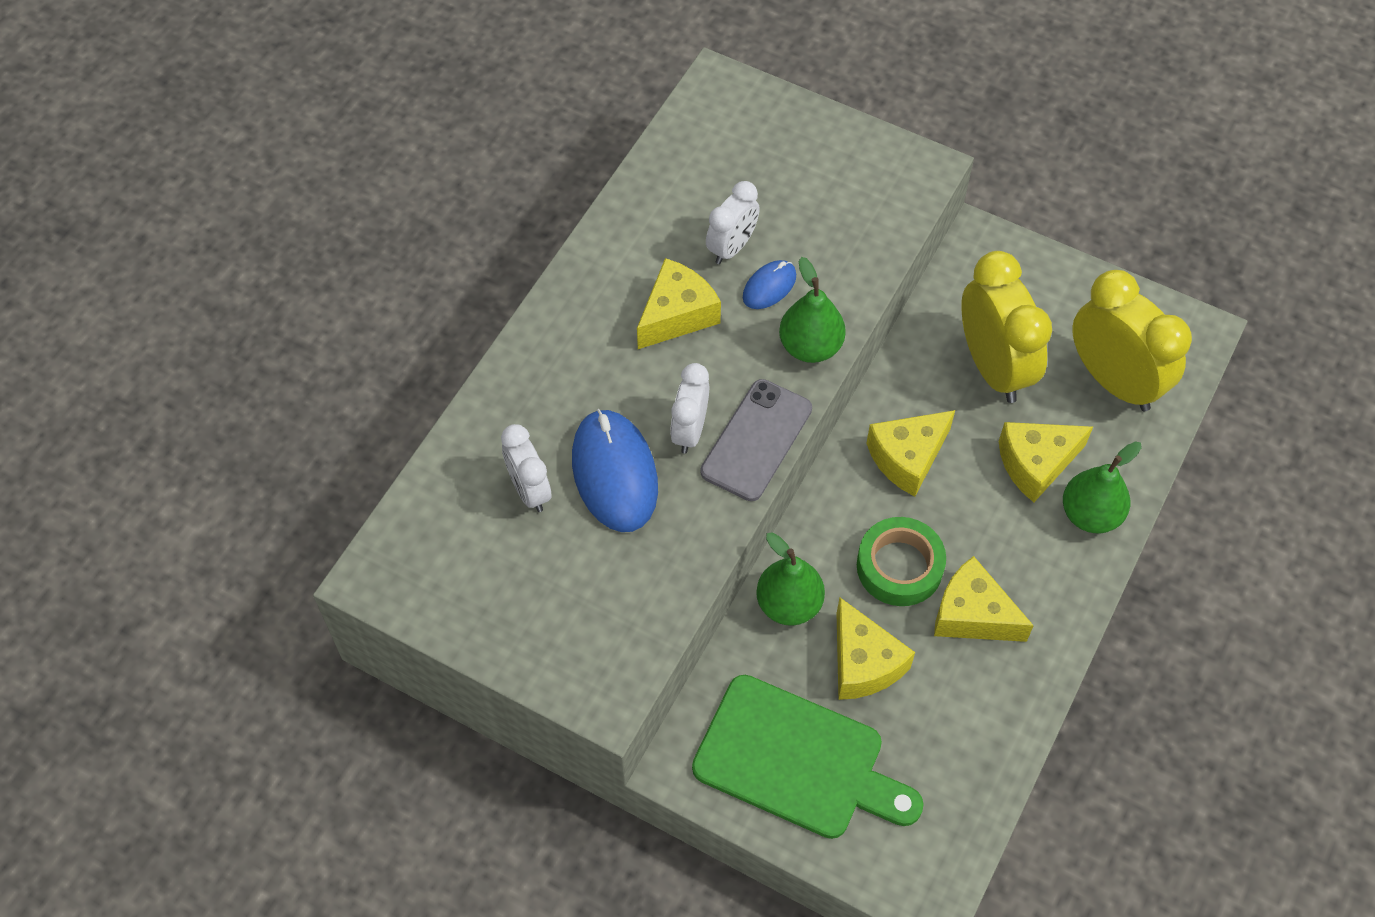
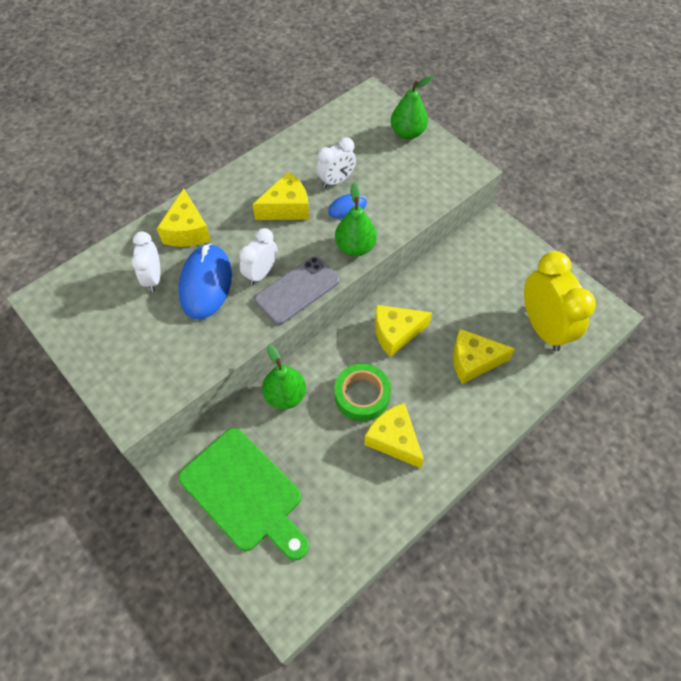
camera: 20 degrees right, 0 degrees up
(863, 663) = (313, 446): yellow cheese -> yellow cheese (187, 231)
(993, 367) = (471, 297): yellow clock -> none
(1090, 514) = (495, 403): green pear -> green pear (407, 133)

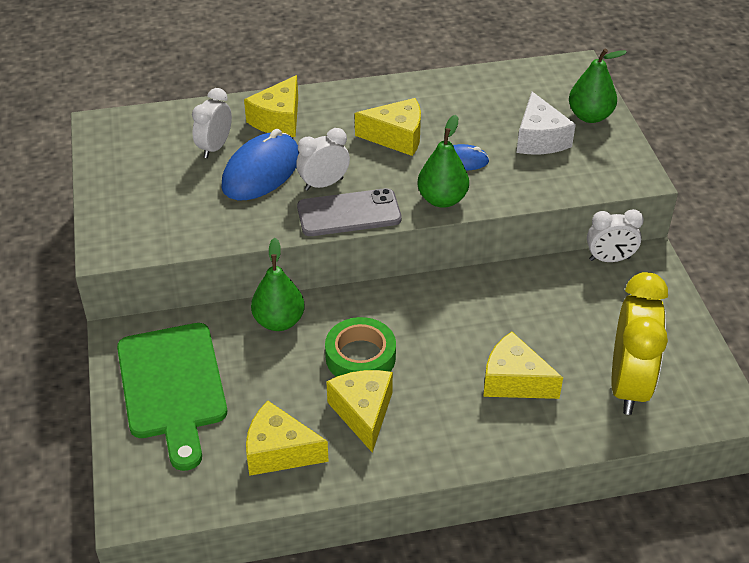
camera: 30 degrees right, 15 degrees down
(336, 181) = (470, 132): white clock -> white clock (609, 259)
(387, 166) = (539, 139): none -> white cheese
(396, 333) = (444, 316): yellow cheese -> yellow cheese (279, 451)

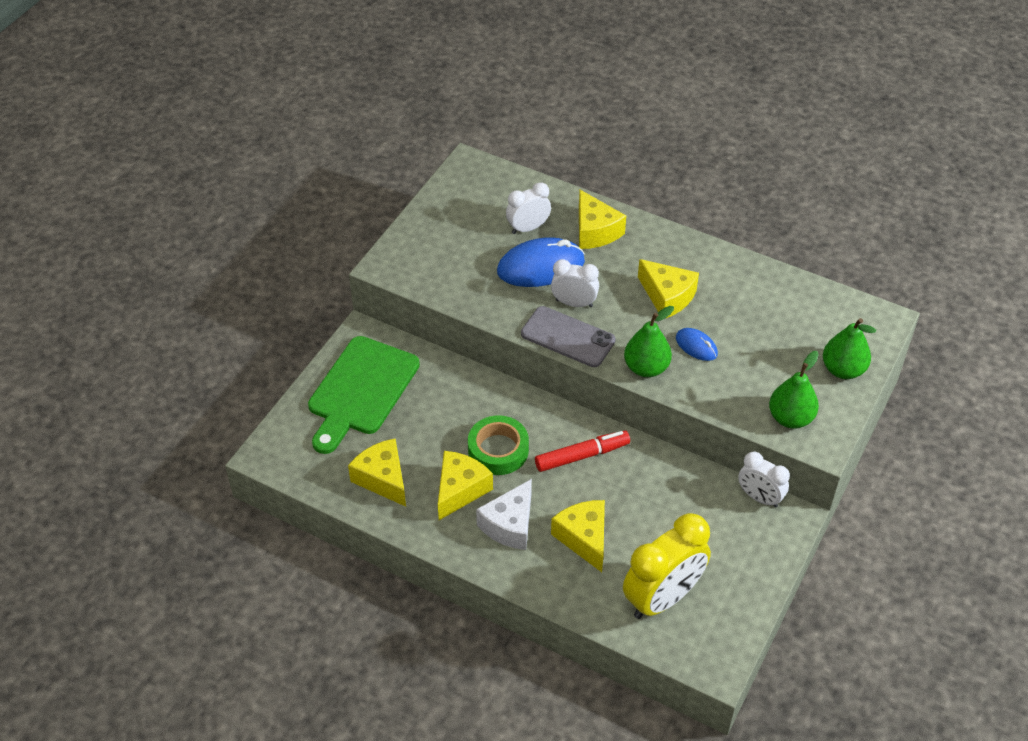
camera: 40 degrees right, 5 degrees up
(278, 120) = (595, 231): yellow cheese -> yellow cheese turned 90 degrees counterclockwise
(279, 321) = (470, 388): green pear -> green pear (790, 418)
(438, 315) = (582, 456): none -> red marker
(539, 139) = (777, 364): white cheese -> white cheese (510, 525)

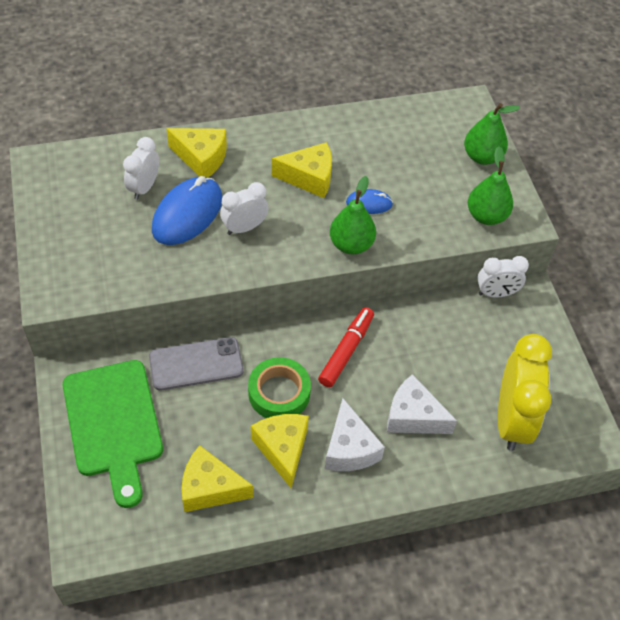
camera: 45 degrees left, 5 degrees up
(567, 337) = (268, 259): grey phone -> grey phone (196, 364)
(584, 538) = (413, 416): yellow cheese -> white cheese

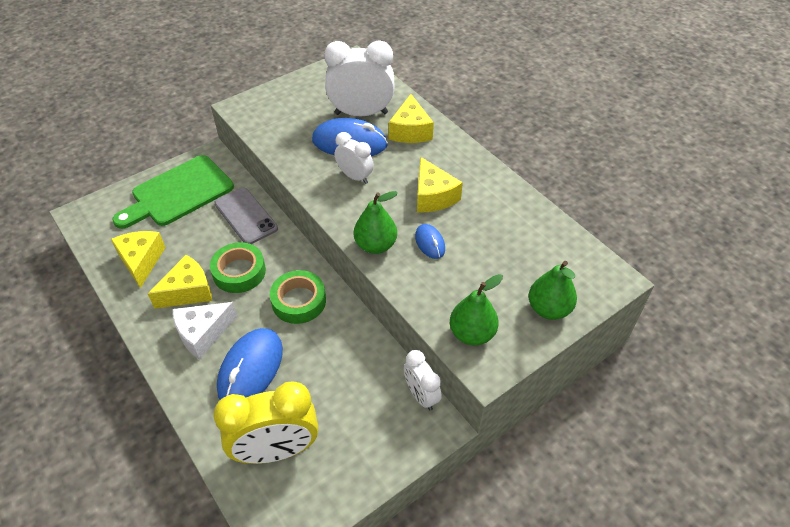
camera: 70 degrees right, 5 degrees down
(144, 187) = (361, 113): white clock -> white clock, size x1.77
(346, 351) = (299, 301): red marker -> green tape
(413, 416) = (251, 369): white cheese -> blue mouse

